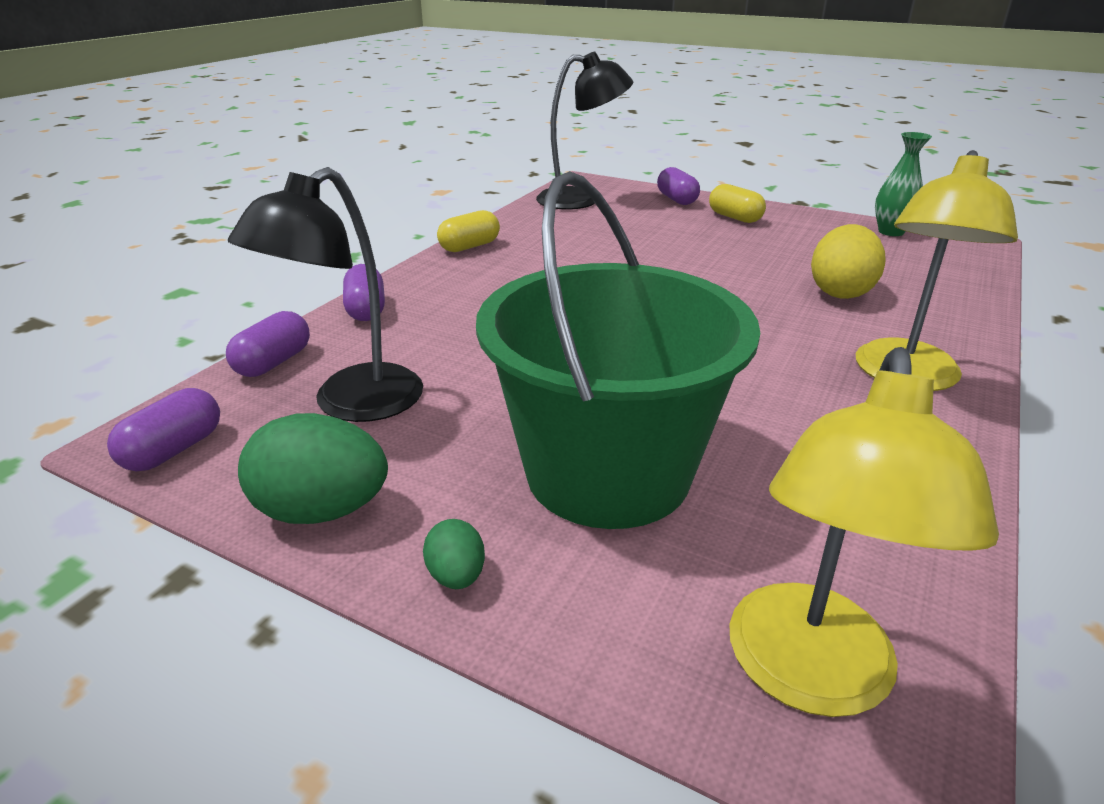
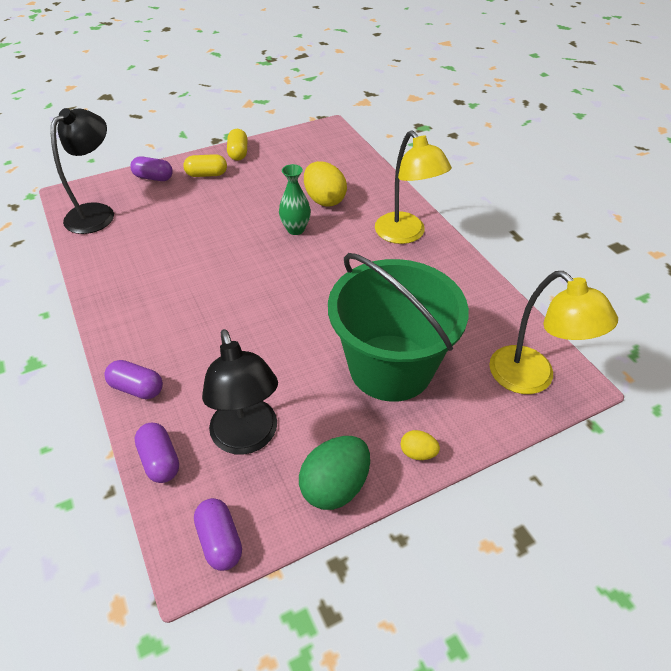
camera: 55 degrees left, 15 degrees up
(456, 576) = (418, 453): green egg -> yellow egg
(469, 247) = (103, 299): yellow capsule -> yellow capsule (238, 153)
(891, 232) = (288, 141): green vase -> green vase (295, 229)

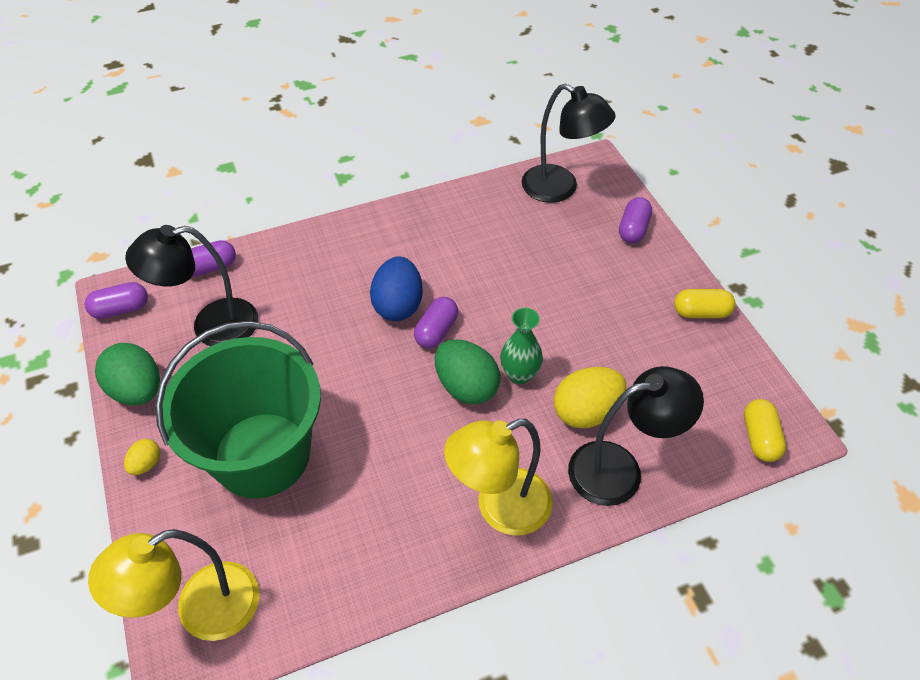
camera: 95 degrees right, 5 degrees up
(137, 388) = (293, 246): purple capsule -> purple capsule (436, 331)
(206, 174) = (643, 280): yellow capsule -> yellow capsule (759, 438)
(225, 300) = (398, 305): none -> blue egg
(309, 255) = (466, 387): none -> green egg
(366, 187) = (619, 469): none -> black lamp

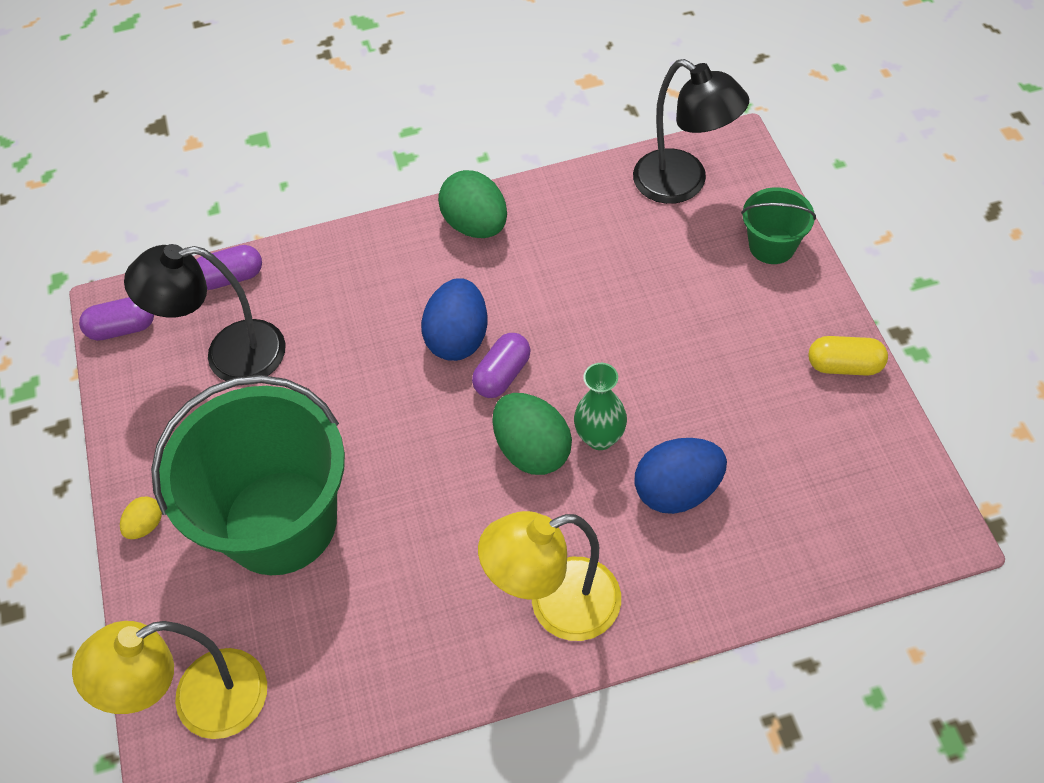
camera: 10 degrees right, 5 degrees up
(137, 390) = (139, 433): green egg -> green egg (476, 225)
(586, 411) = (677, 490): yellow egg -> blue egg
(619, 469) = (709, 567): black lamp -> none
(633, 229) = (772, 246): purple capsule -> green bucket
(759, 438) = (893, 537): yellow capsule -> none

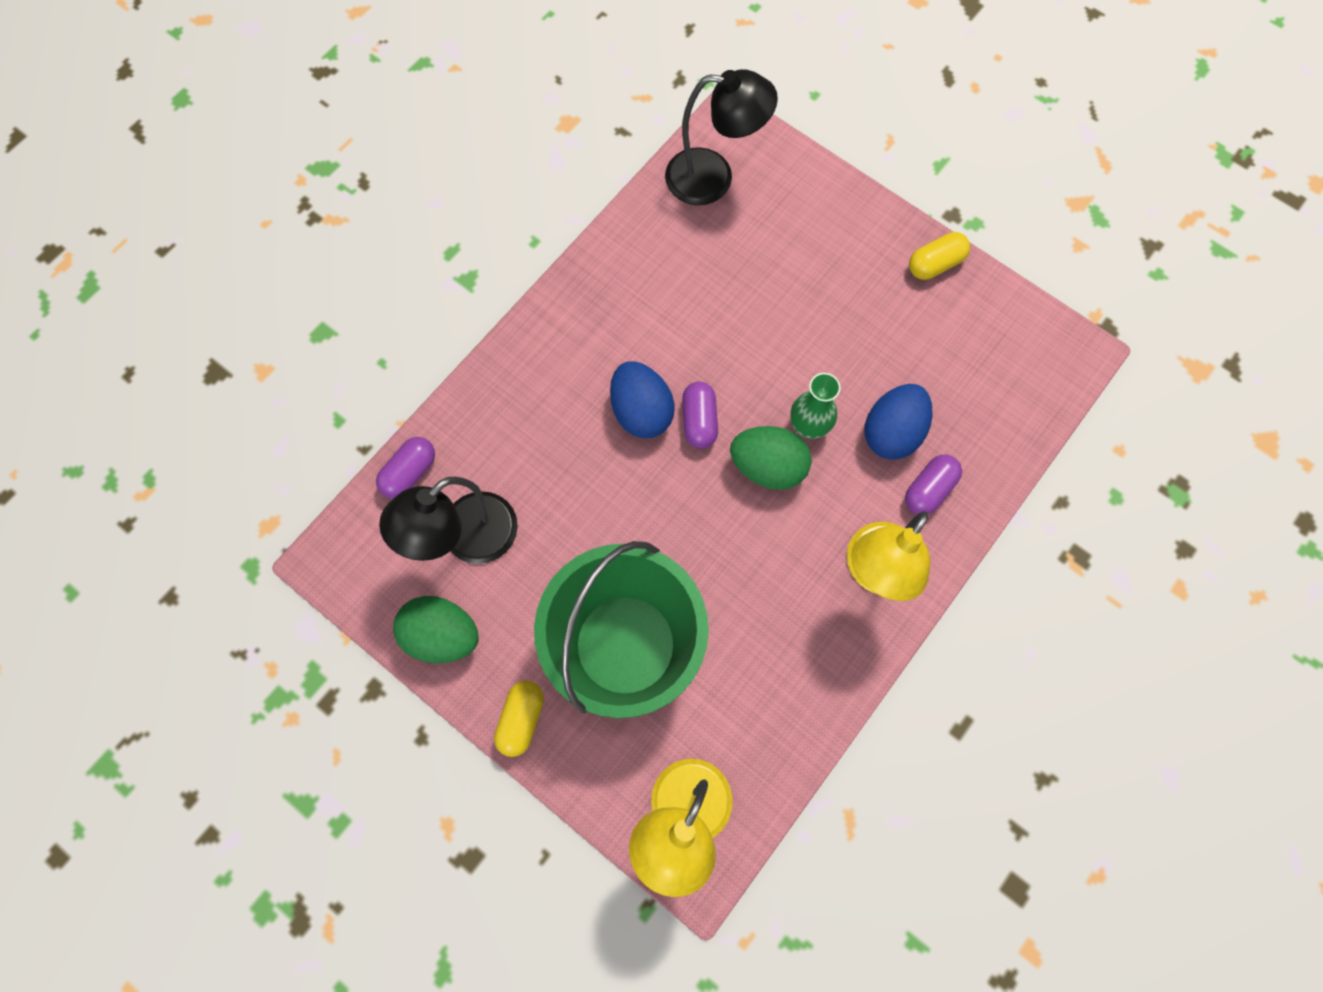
camera: 40 degrees left, 15 degrees up
(123, 328) = (353, 574): purple capsule -> purple capsule (929, 489)
(146, 525) = (521, 719): yellow egg -> yellow capsule
(476, 225) = (578, 306): green egg -> green egg (442, 635)
(772, 246) = (817, 194): green bucket -> none

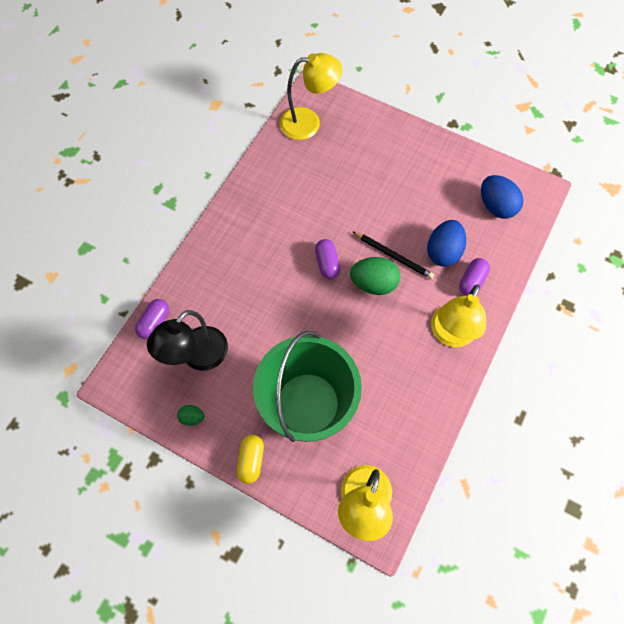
camera: 10 degrees left, 5 degrees down
(442, 635) = (192, 417): green egg -> green egg, size x0.50
(641, 411) = (291, 263): blue egg -> blue egg (496, 206)
(713, 178) = (309, 123): black lamp -> yellow lamp
(808, 426) = (393, 256): green vase -> black pencil
(935, 264) = (448, 152): yellow capsule -> none

